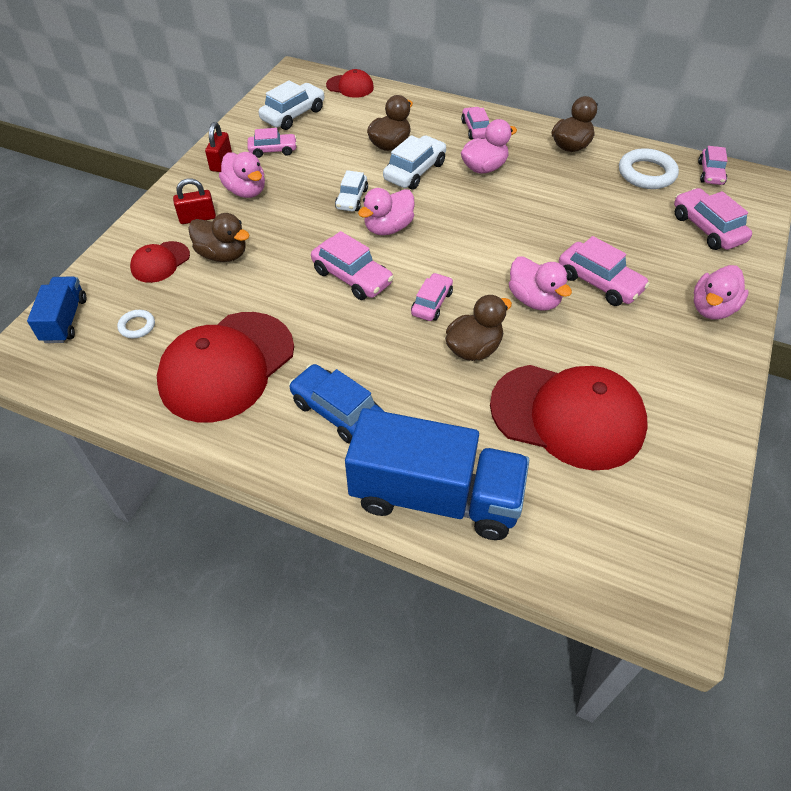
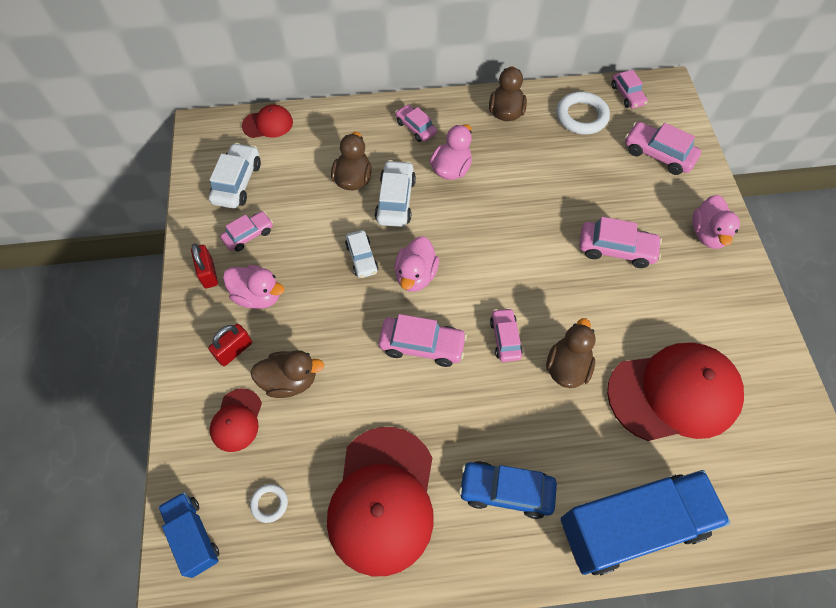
camera: 30 degrees left, 10 degrees up
(534, 300) = (580, 292): pink duck -> none

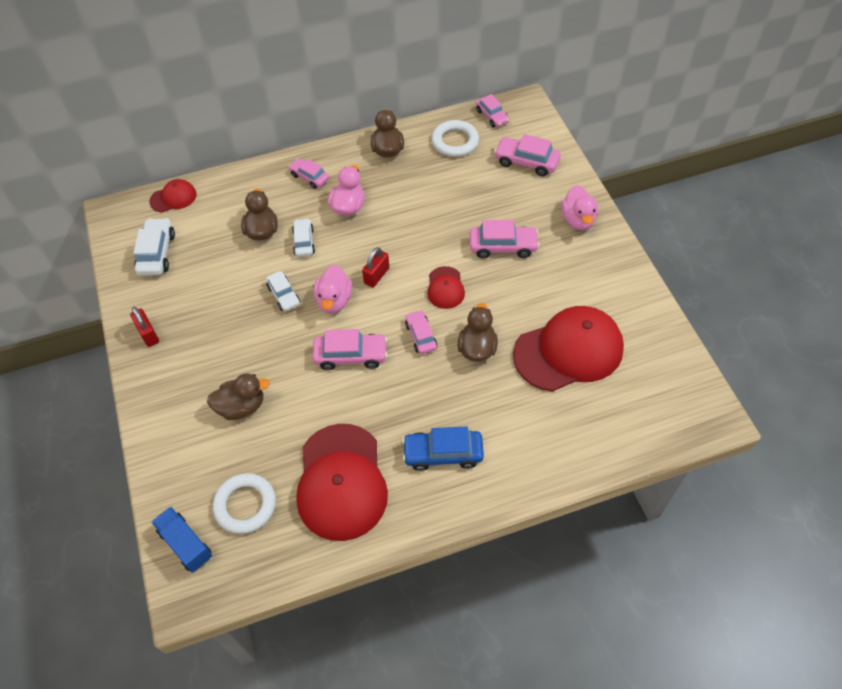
camera: 10 degrees left, 5 degrees down
(234, 350) = (186, 392): red padlock -> red padlock (376, 275)
(236, 420) = (202, 447): red cap -> red cap (445, 288)
(249, 235) = (177, 295): pink car -> none
(258, 296) = (198, 344): pink duck -> none
(269, 503) = (245, 505): white ring -> white ring, size x1.93
(395, 200) = (304, 242): white car -> white car, size x0.66
(631, 526) = (550, 458): blue truck -> none

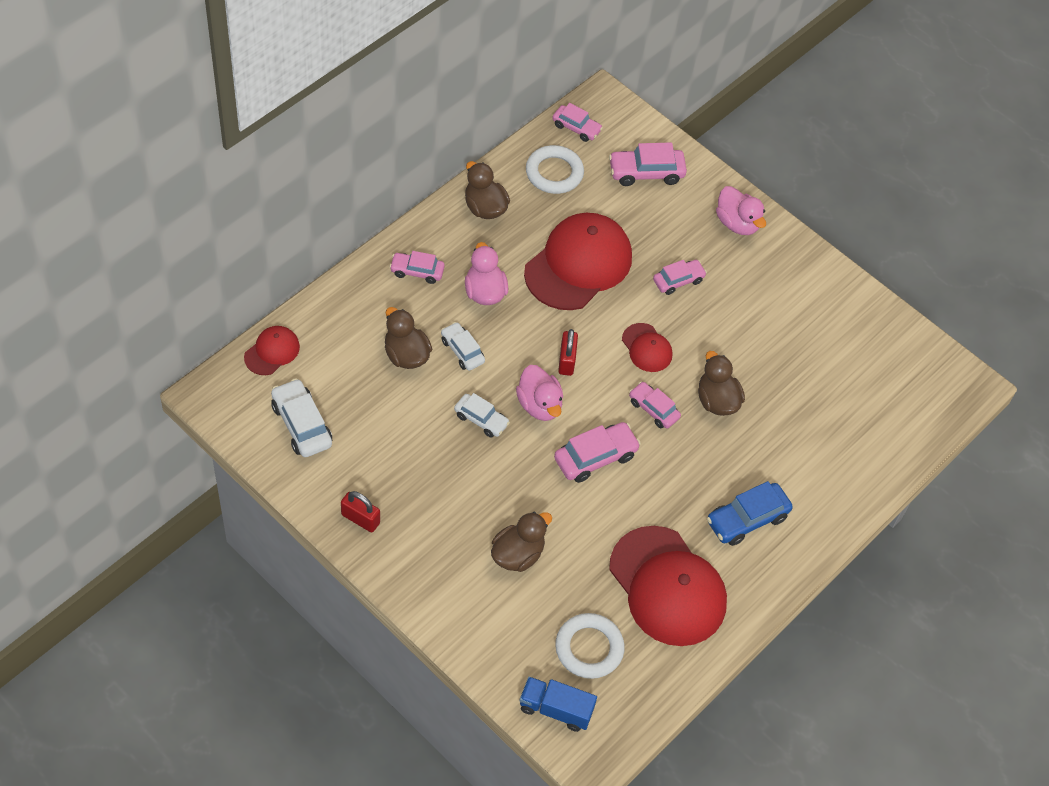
camera: 35 degrees left, 0 degrees up
(503, 247) = (678, 281): pink car -> pink car, size x0.66
(568, 351) = (805, 370): red cap -> red cap (578, 264)

